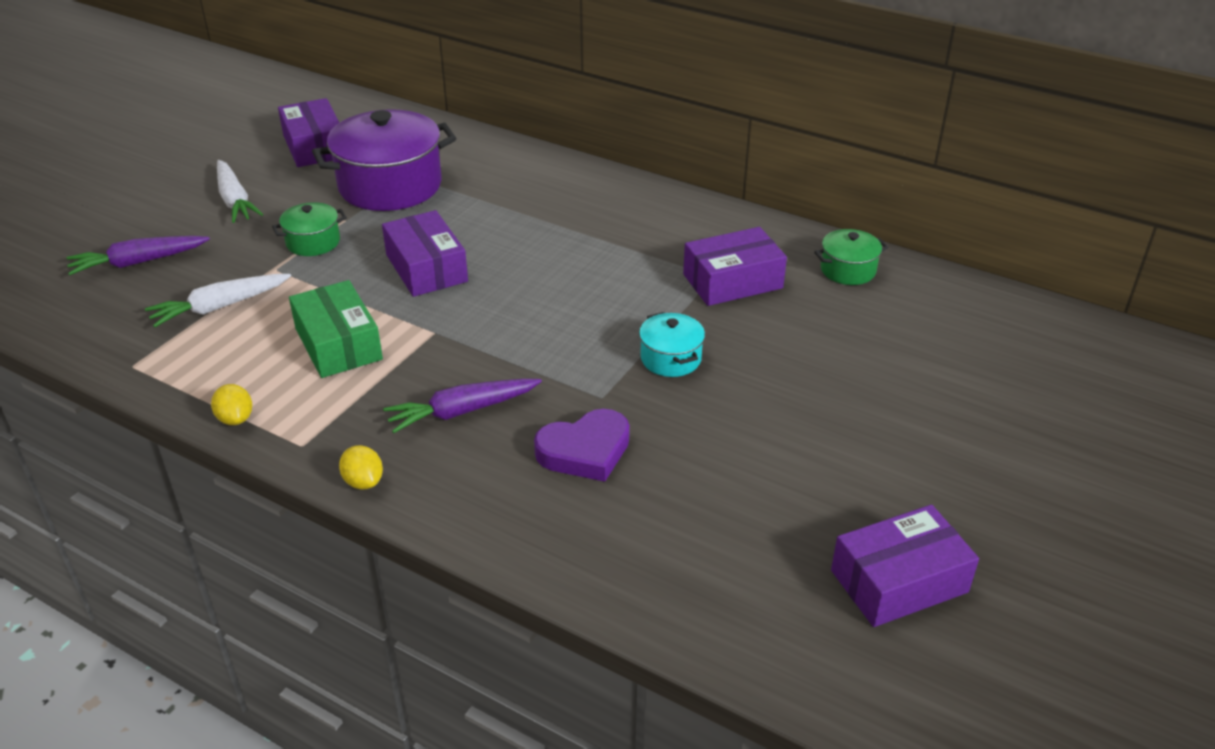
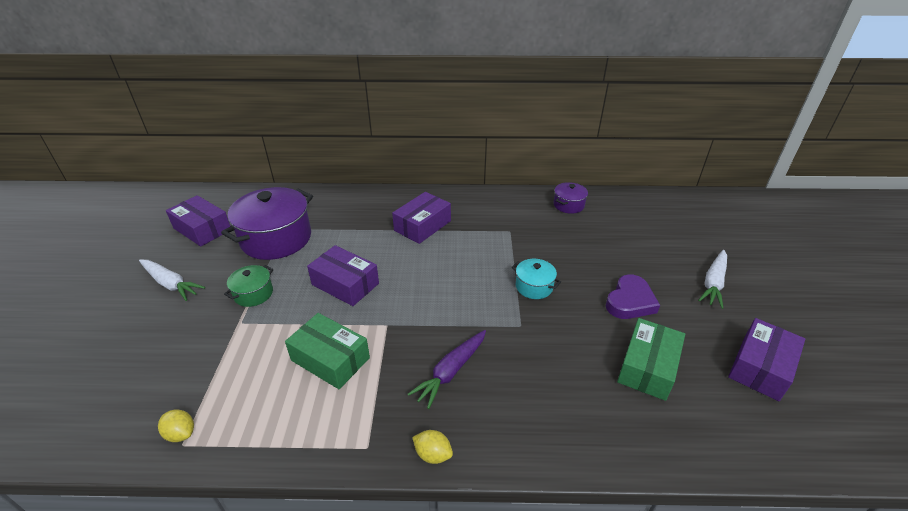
camera: 30 degrees left, 0 degrees up
(138, 262) = (125, 357): purple carrot -> none
(219, 307) = (220, 367): white carrot -> white carrot (713, 283)
(235, 419) = (301, 450): yellow lemon -> yellow lemon (181, 433)
(585, 451) = (544, 365): purple heart -> purple heart (630, 301)
(725, 511) = (647, 367): none -> green box
(732, 281) = (522, 230): purple box -> purple box (422, 226)
(848, 270) = (568, 205): green pot -> purple pot

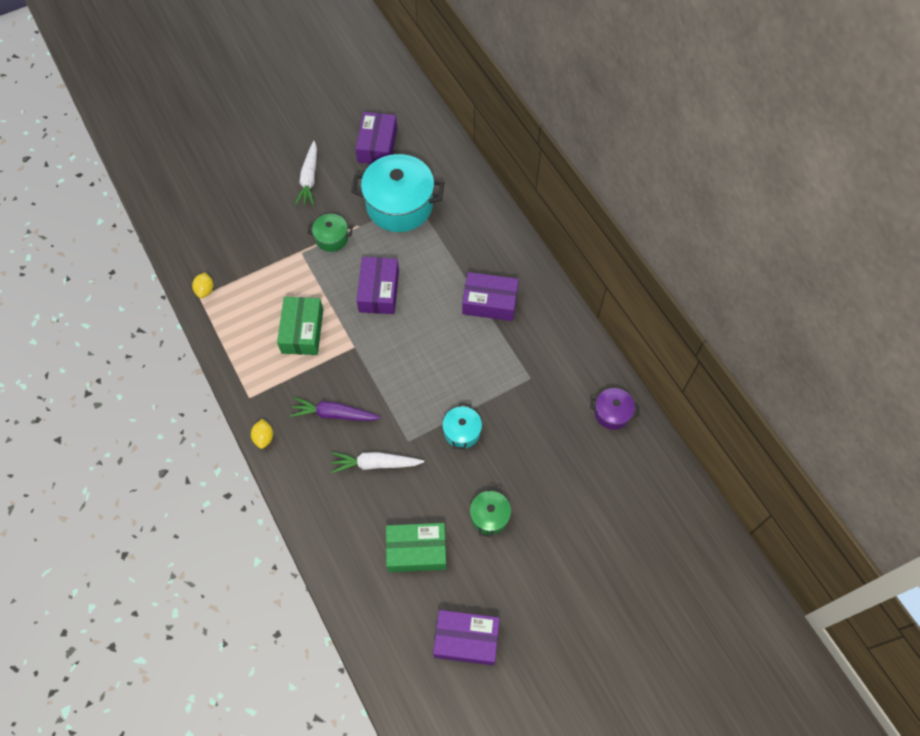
camera: 60 degrees right, 25 degrees up
(276, 239) = (399, 205): purple pot -> turquoise pot
(630, 301) = (489, 516): purple heart -> green pot
(713, 283) = (562, 584): white carrot -> white carrot (375, 464)

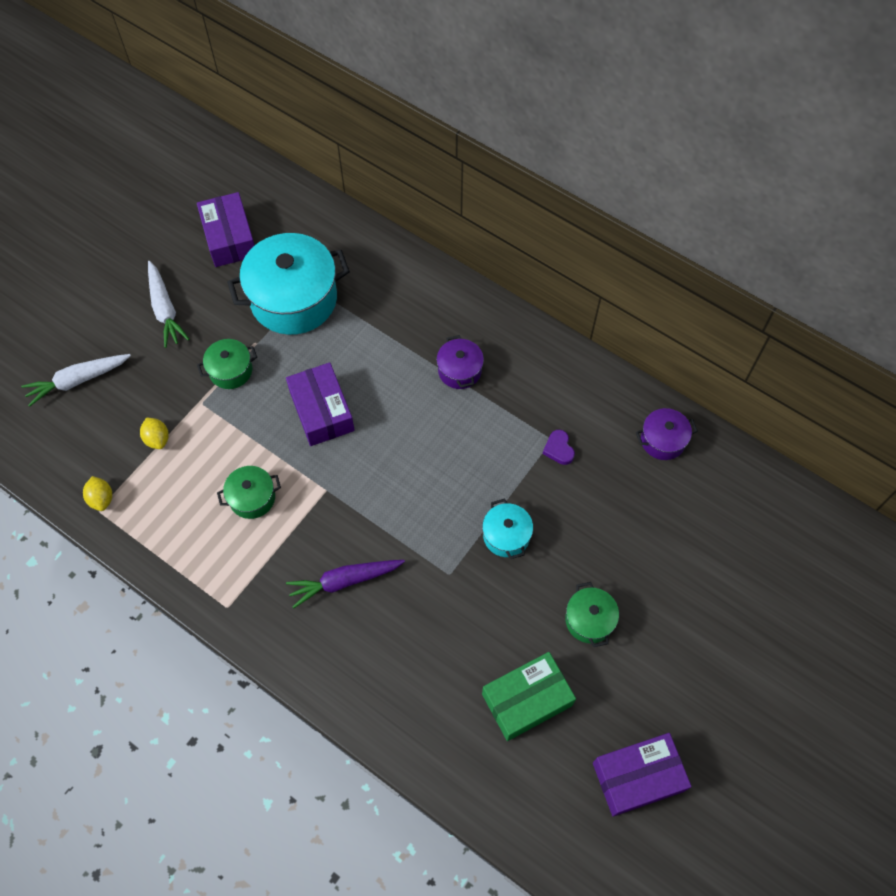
camera: 25 degrees left, 0 degrees up
(264, 437) = (271, 648): yellow lemon -> yellow lemon (157, 439)
(302, 331) = (252, 498): green box -> green pot
(375, 464) = (425, 619): white carrot -> white carrot (77, 381)
(490, 302) = (459, 370): purple box -> purple pot
(532, 387) = (558, 449): none -> purple heart

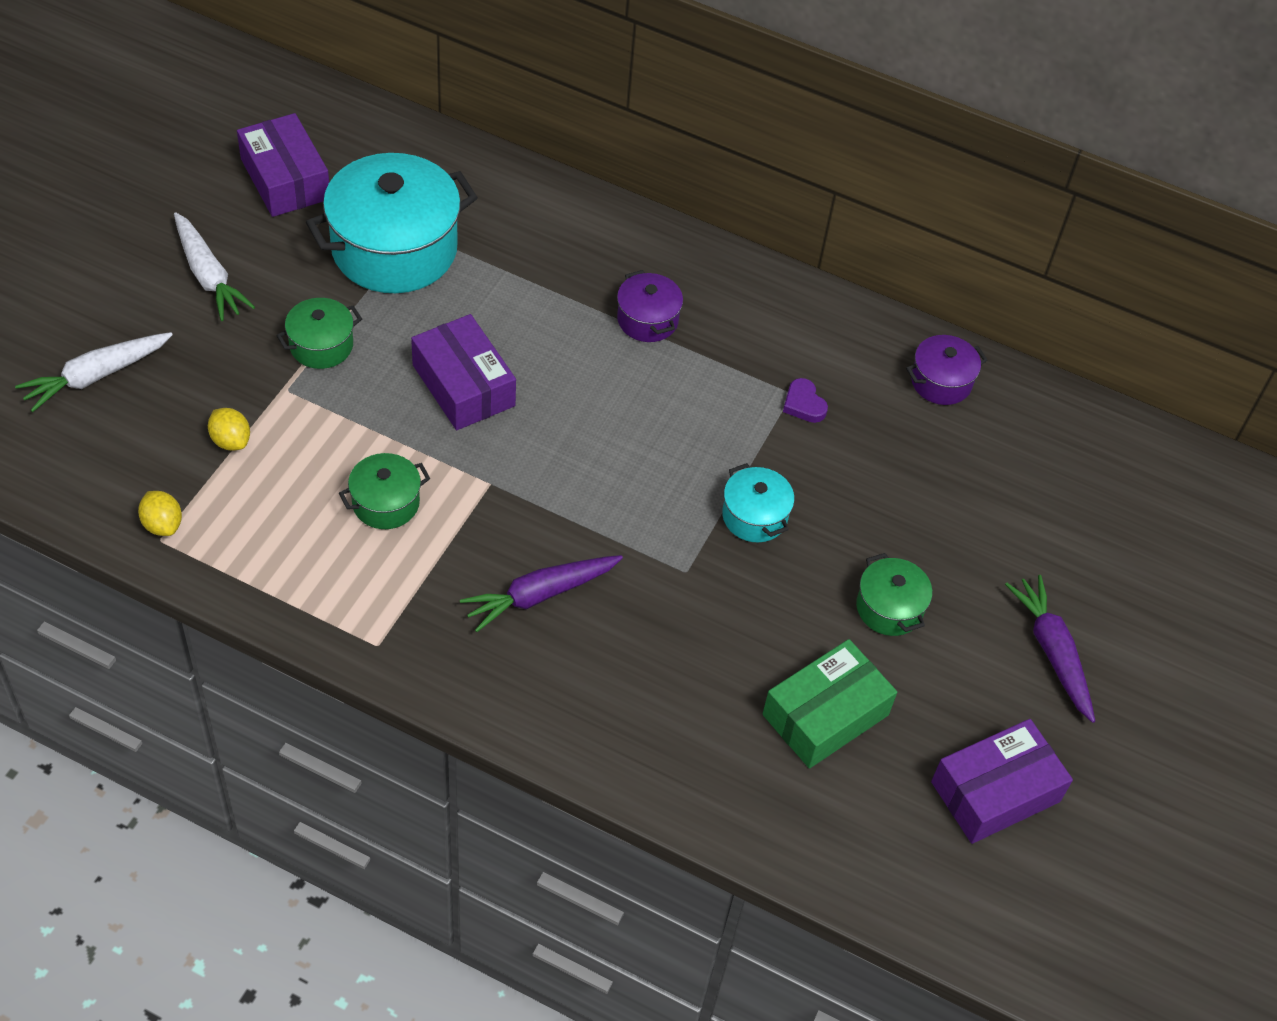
camera: 15 degrees left, 10 degrees down
(702, 669) = (1052, 652): none -> purple carrot

